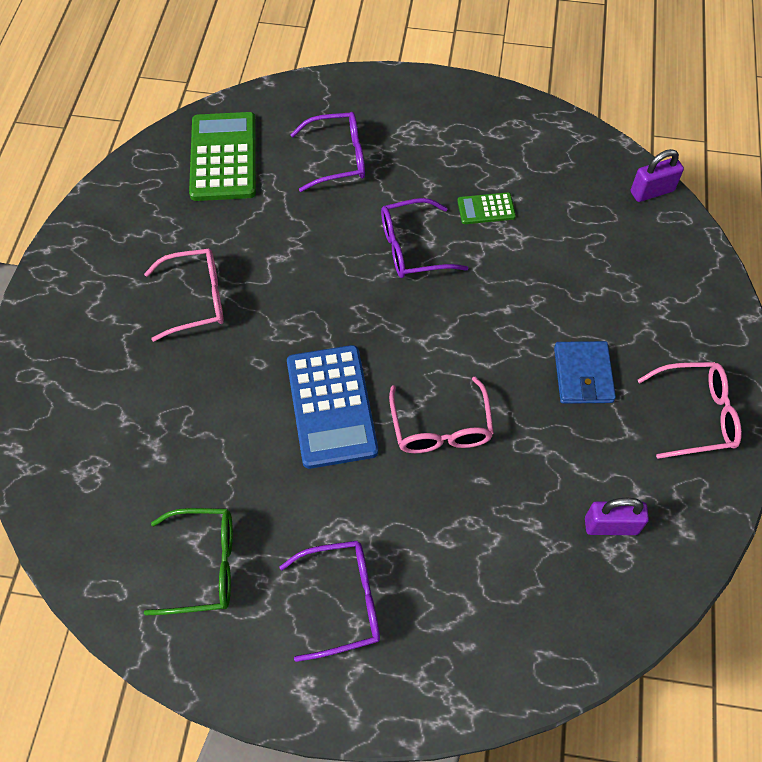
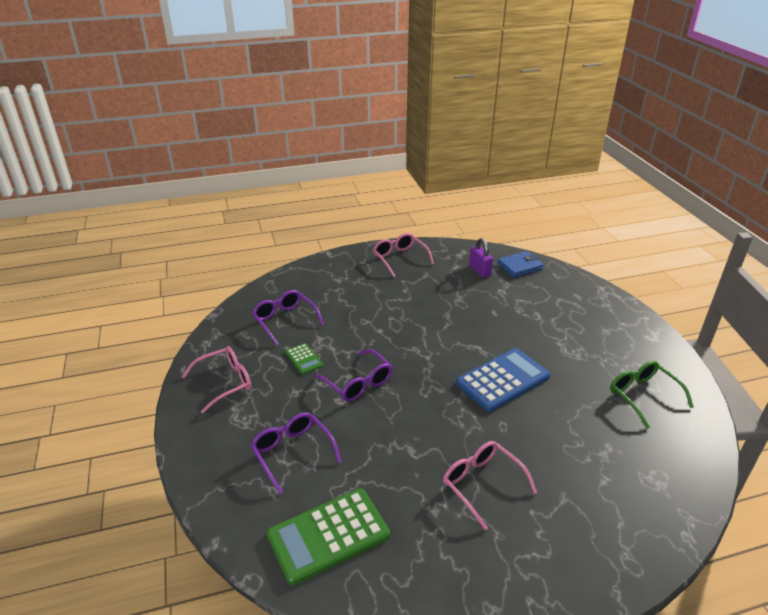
camera: 115 degrees left, 25 degrees down
(343, 601) = (601, 338): purple glasses -> purple glasses (285, 320)
(441, 428) = (477, 333): pink glasses -> pink glasses (225, 382)
(583, 375) = (403, 295): blue wallet -> blue wallet (519, 266)
(652, 191) = (253, 297): purple padlock -> none

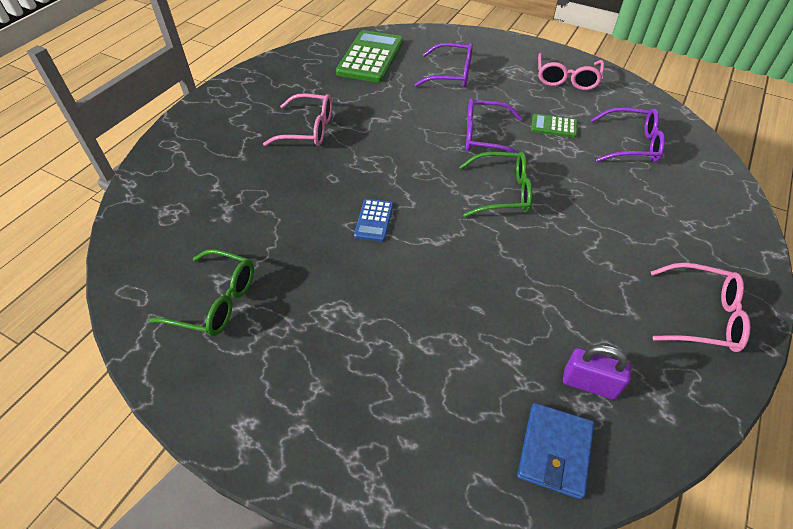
camera: 135 degrees right, 15 degrees up
(403, 346) = (502, 192): none -> green glasses
(503, 380) = (374, 220): blue calculator -> blue calculator, size x0.49

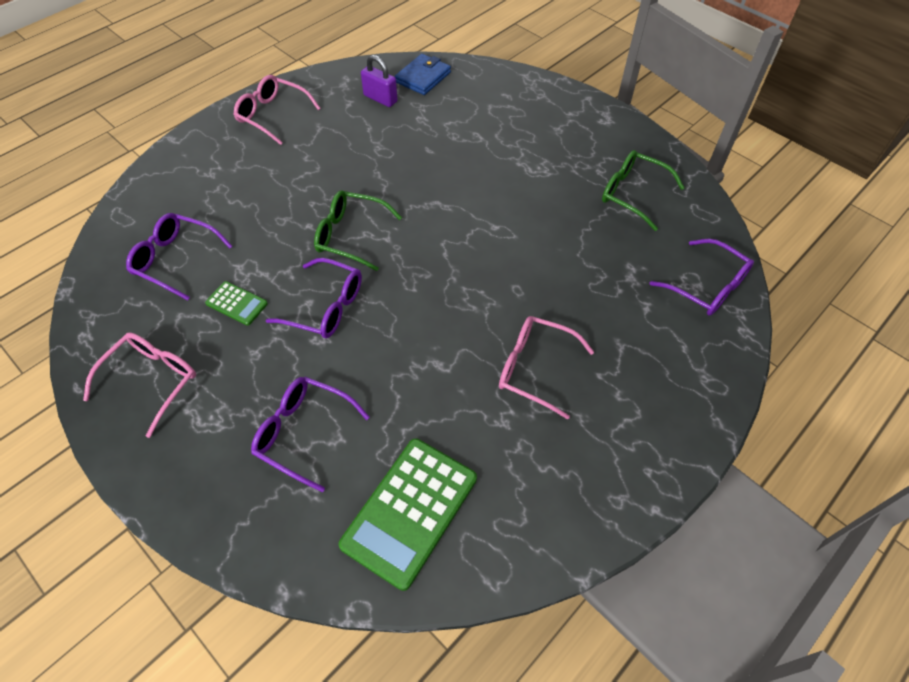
camera: 165 degrees left, 5 degrees up
(153, 214) = (707, 287): none -> purple glasses
(374, 220) = (486, 234): blue calculator -> none

